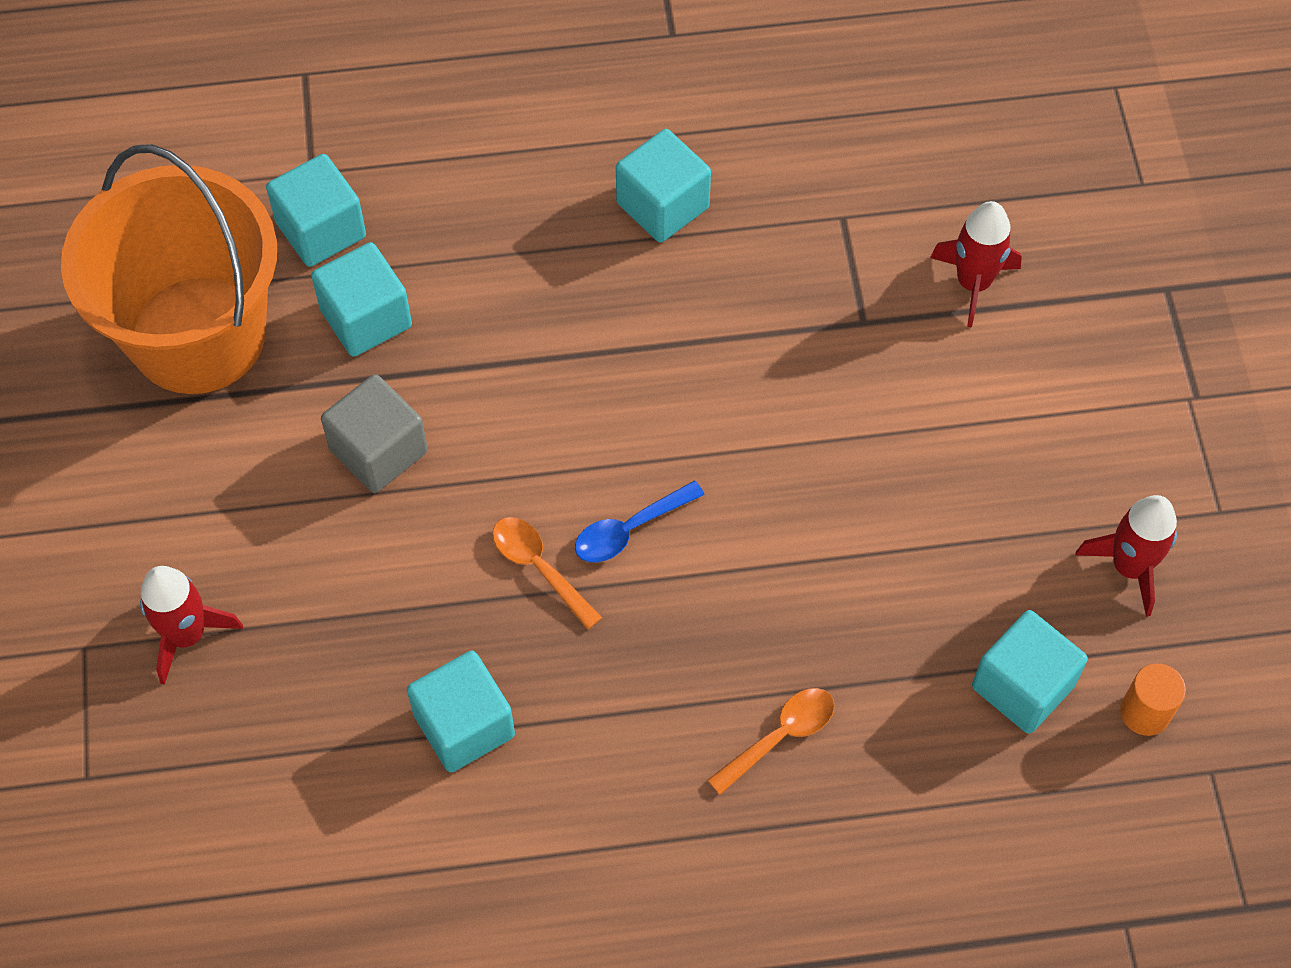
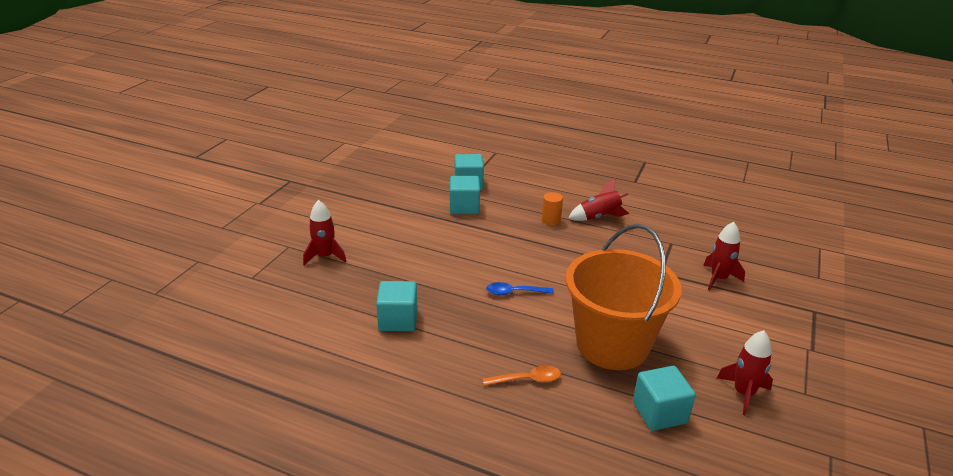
camera: 30 degrees right, 30 degrees down
(198, 335) = (404, 192): orange bucket -> orange bucket (612, 345)
(379, 451) = (438, 238): grey cube -> none
(539, 568) = (469, 289): orange spoon -> none
(662, 205) = (599, 217): turquoise cube -> red rocket
(1145, 712) = (721, 450): orange cylinder -> orange cylinder (551, 220)

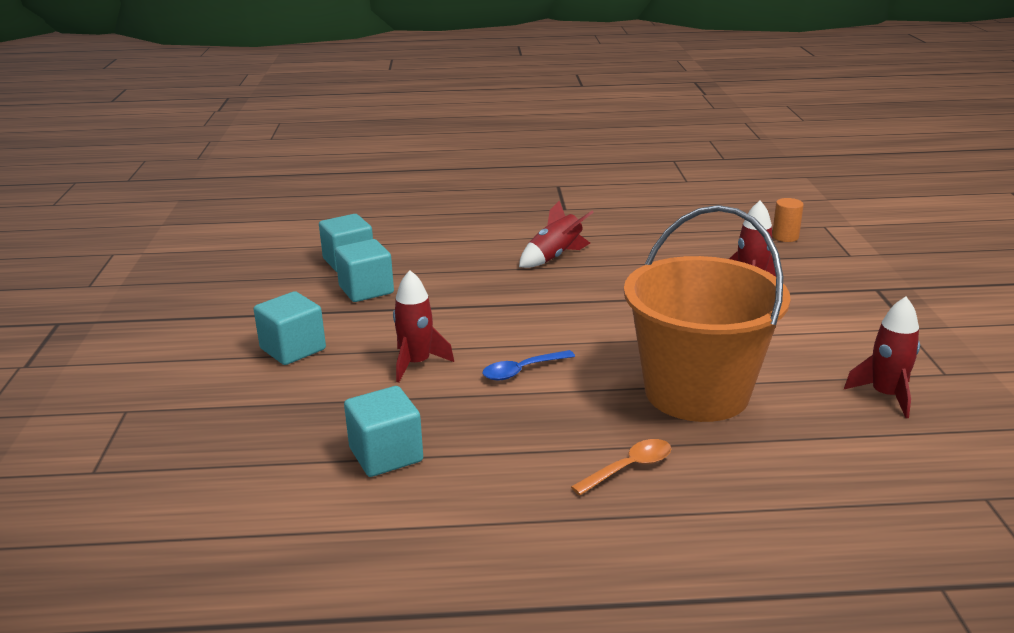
camera: 25 degrees left, 5 degrees down
(325, 256) = (200, 407): red rocket -> red rocket (416, 363)
(551, 220) = (497, 275): orange cylinder -> orange cylinder (785, 237)
(659, 412) = (818, 448): turquoise cube -> turquoise cube (293, 349)

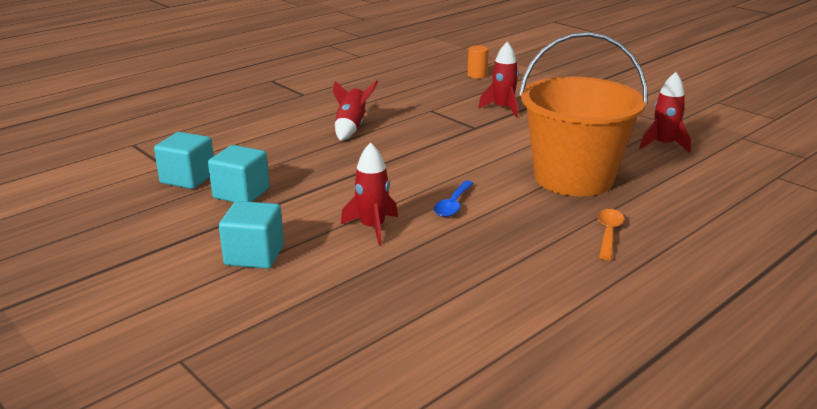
camera: 40 degrees left, 0 degrees up
(386, 455) = (455, 292): turquoise cube -> none

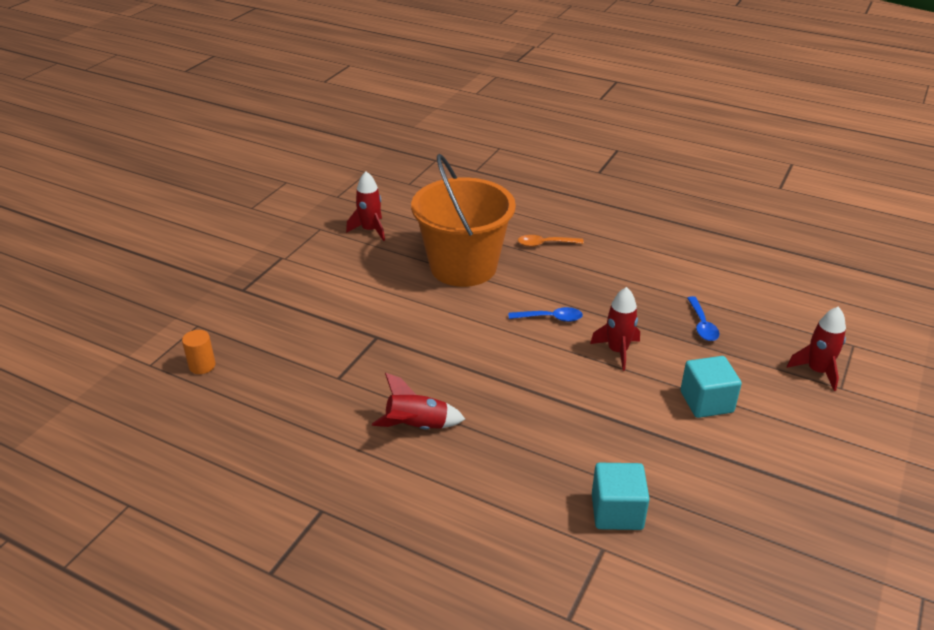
camera: 110 degrees left, 10 degrees up
(241, 193) = (618, 454): turquoise cube -> none
(377, 296) = (702, 325): none -> blue spoon
(503, 108) = (314, 327): red rocket -> red rocket (817, 371)

